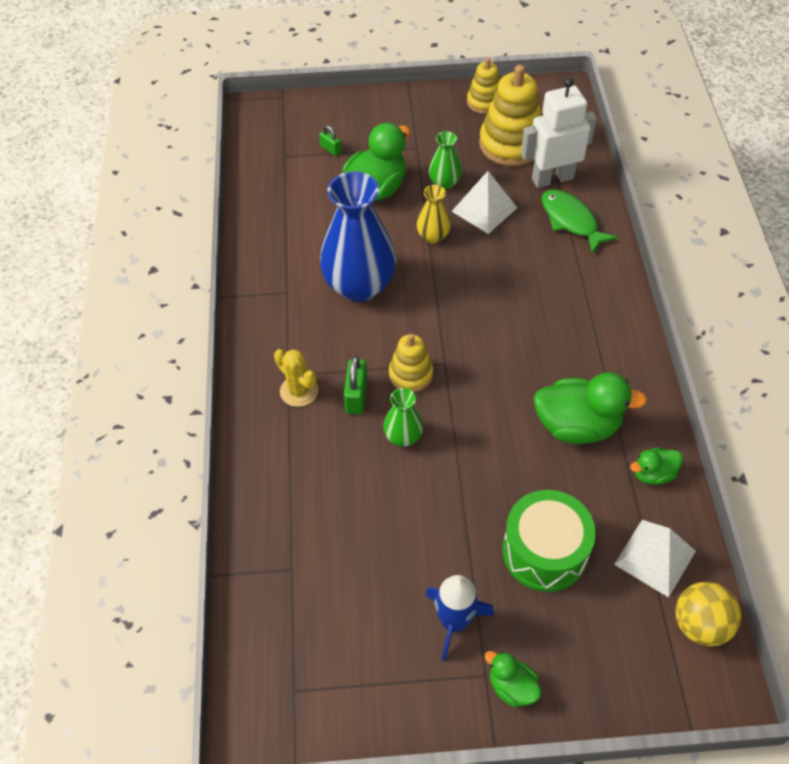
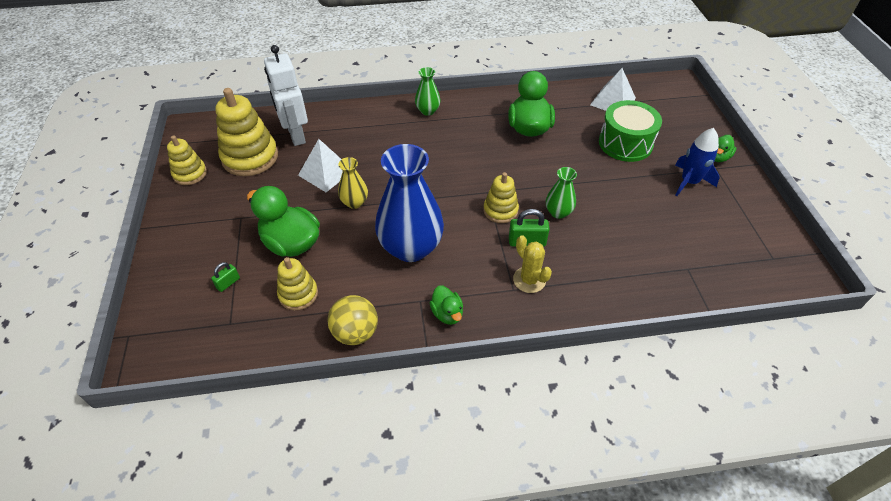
camera: 95 degrees left, 5 degrees down
(299, 391) = (529, 280): yellow cactus -> yellow cactus turned 75 degrees counterclockwise
(309, 199) = (298, 294): none -> yellow stacking toy
(444, 183) = (291, 197): green vase -> green vase (428, 111)
(571, 221) = (343, 126): green fish -> none
(653, 474) = (557, 99): green duck -> green duck (447, 314)
(700, 625) = (647, 88): yellow ball -> yellow ball (355, 333)

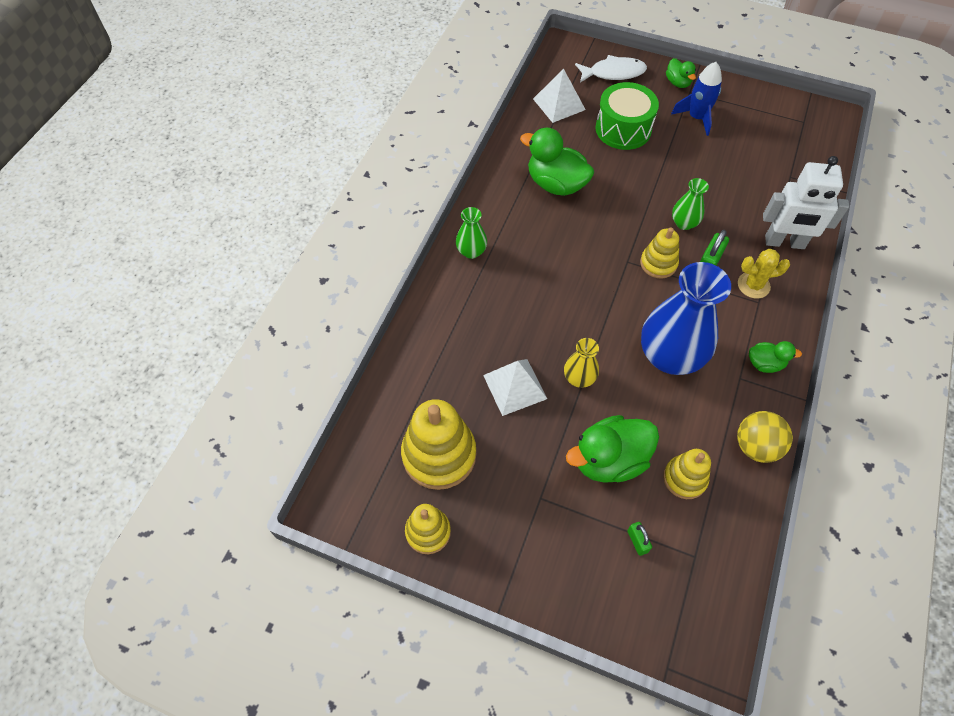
camera: 60 degrees left, 10 degrees up
(295, 135) = (428, 392): white robot -> white robot (784, 243)
(682, 117) = (613, 73): none -> white fish

